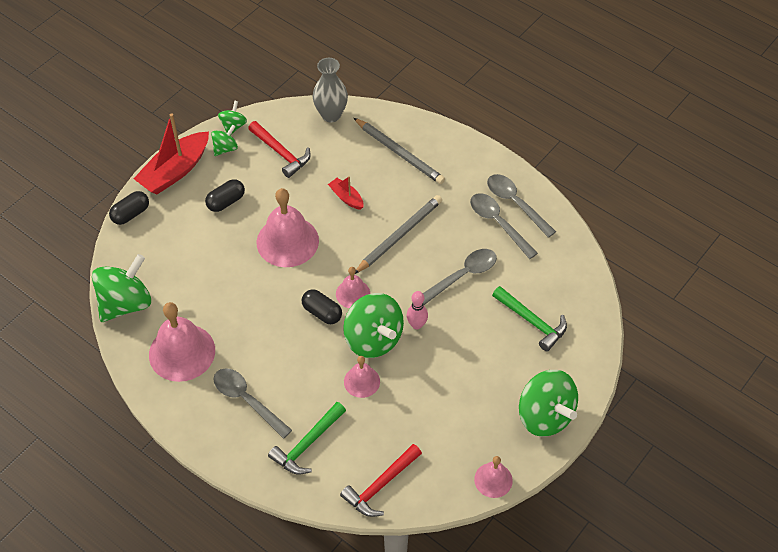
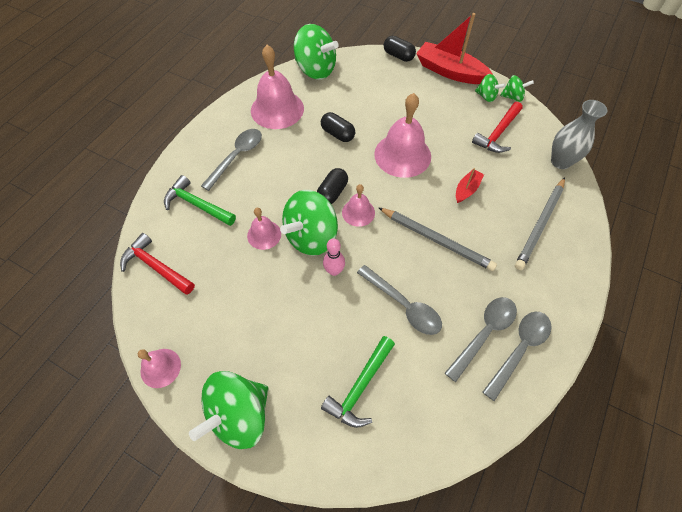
camera: 80 degrees right, 5 degrees up
(226, 202) = (430, 107): black capsule -> black capsule (337, 134)

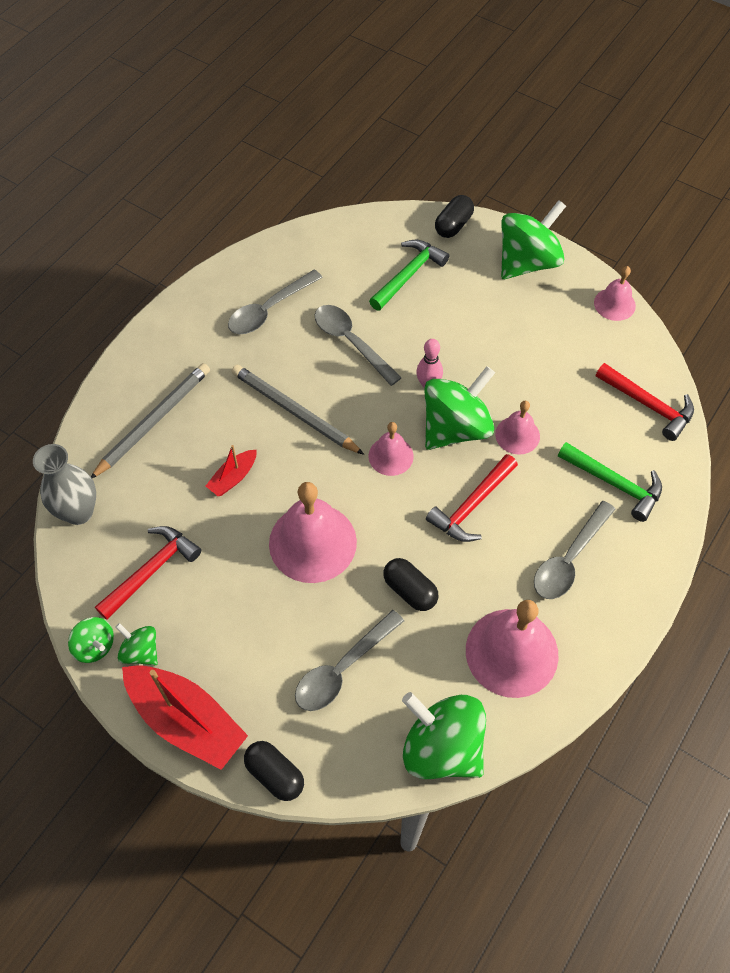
camera: 175 degrees left, 0 degrees up
(299, 183) = (472, 505): none -> red hammer
(332, 192) = (424, 488): black capsule -> black capsule (453, 225)
(512, 97) = (95, 646): green spinning top -> green spinning top turned 150 degrees counterclockwise
(519, 349) = (237, 294): grey spoon -> grey spoon (342, 669)

